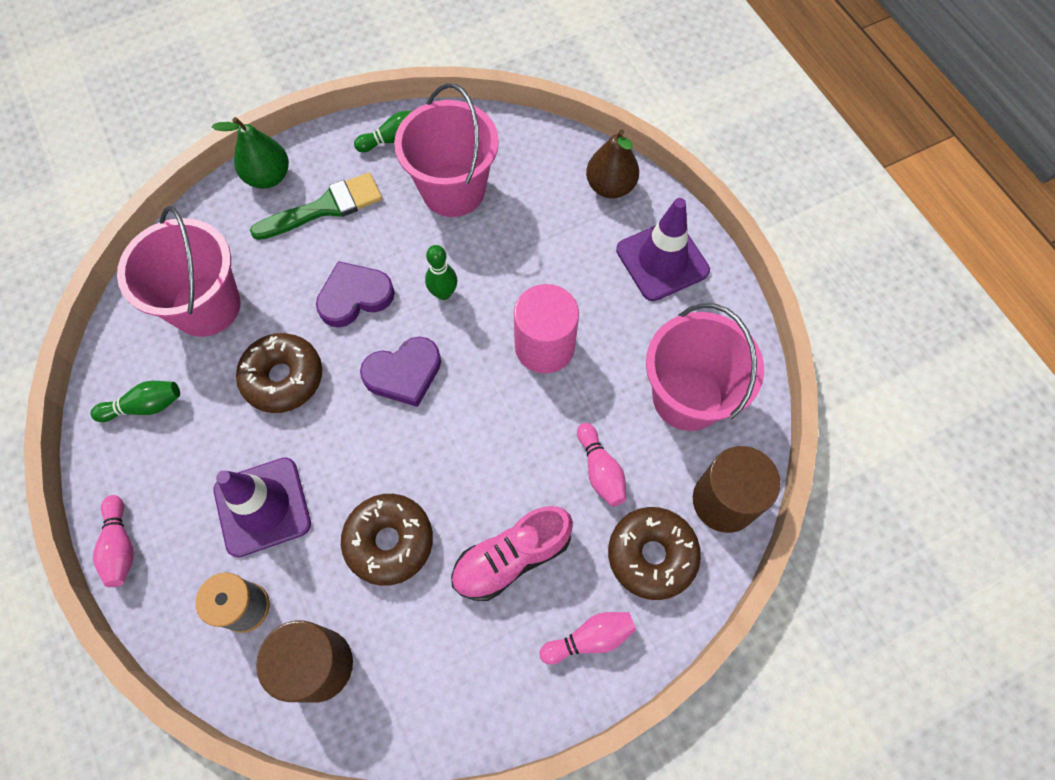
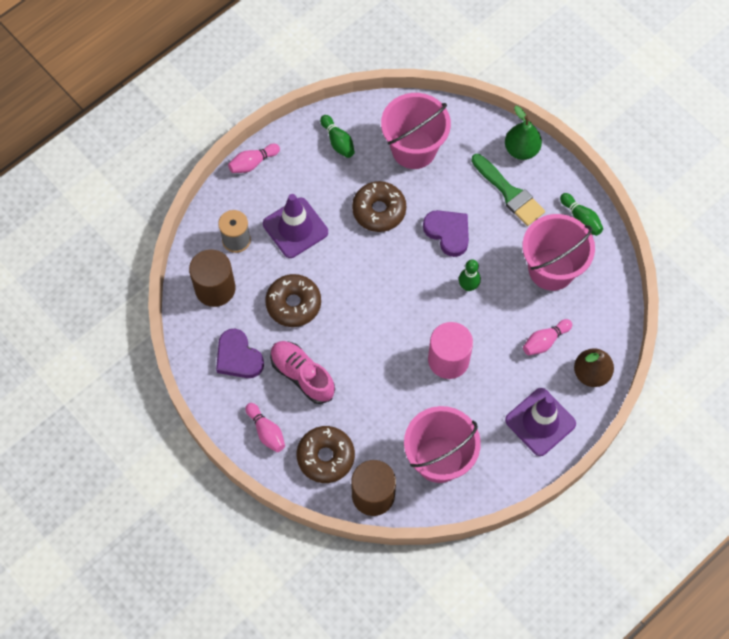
camera: 75 degrees right, 0 degrees up
(404, 373) = (403, 279): purple heart -> purple heart (238, 357)
(600, 470) = (372, 414): pink bowling pin -> pink bowling pin (545, 341)

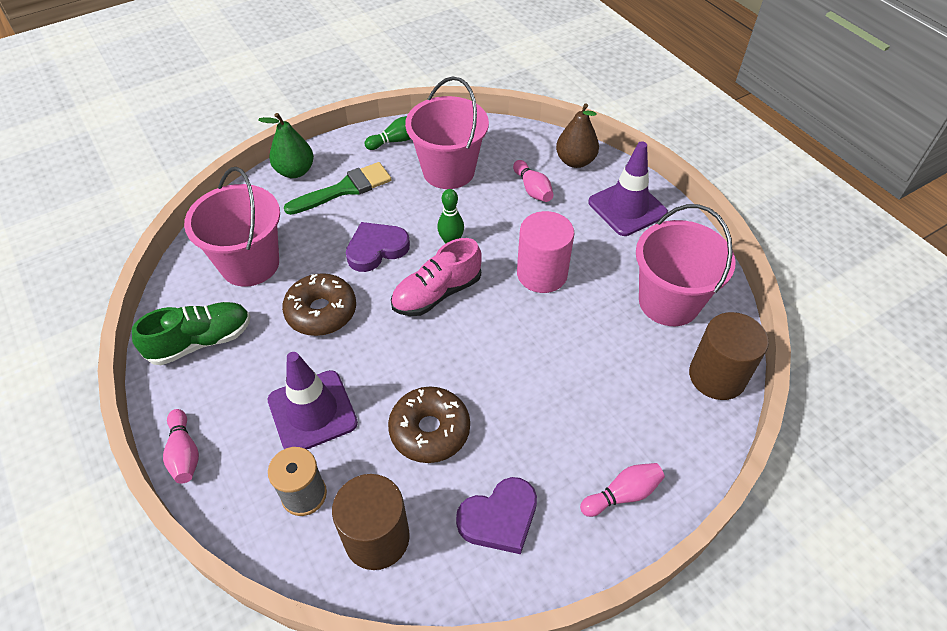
camera: 80 degrees left, 15 degrees down
(302, 375) = (541, 435): pink shoe -> pink shoe (437, 293)
(325, 457) = (663, 423): brown donut -> none
(338, 141) = (201, 341): green bowling pin -> green shoe

